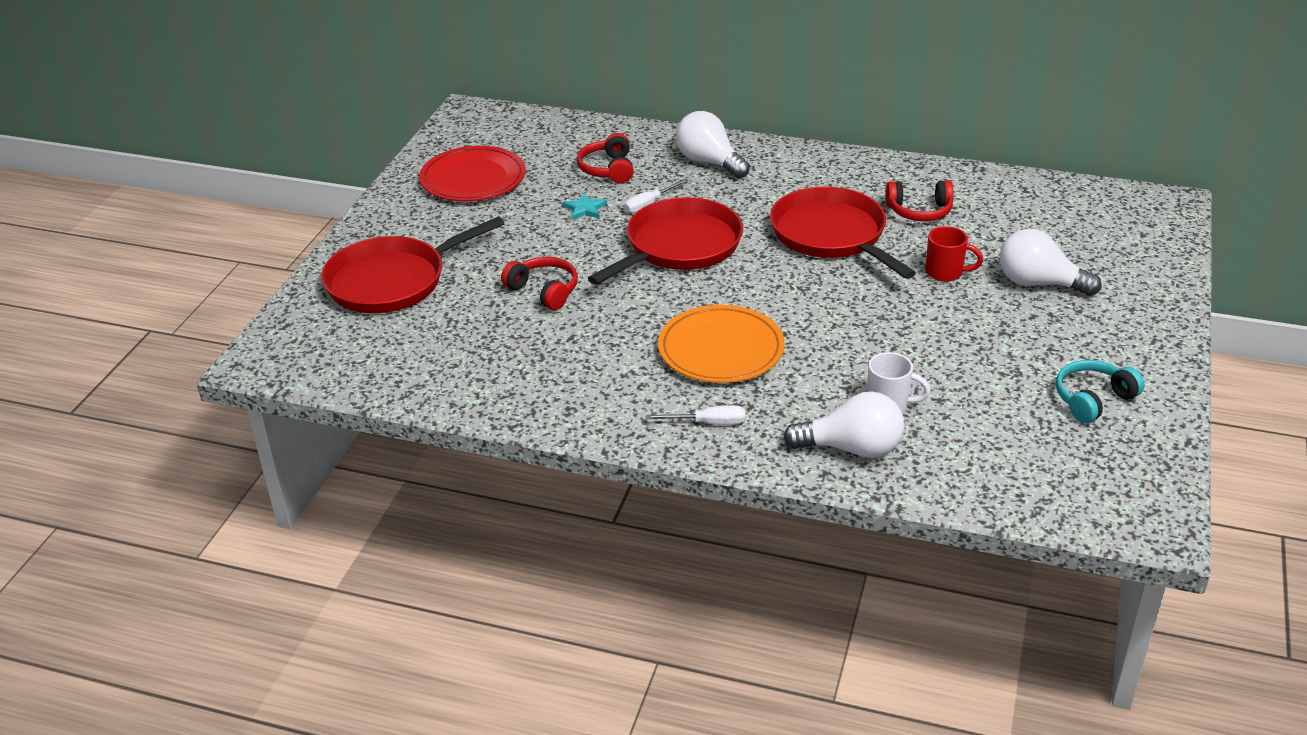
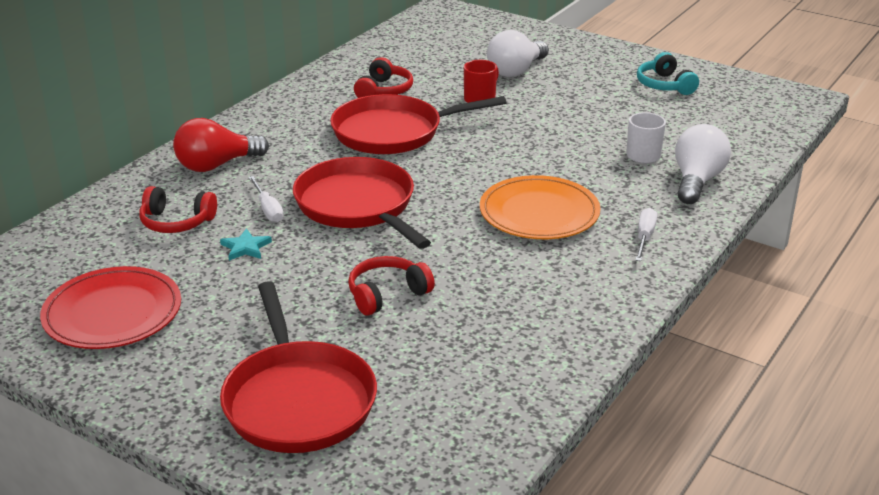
camera: 75 degrees left, 5 degrees down
(709, 162) = (216, 165): white light bulb -> red light bulb

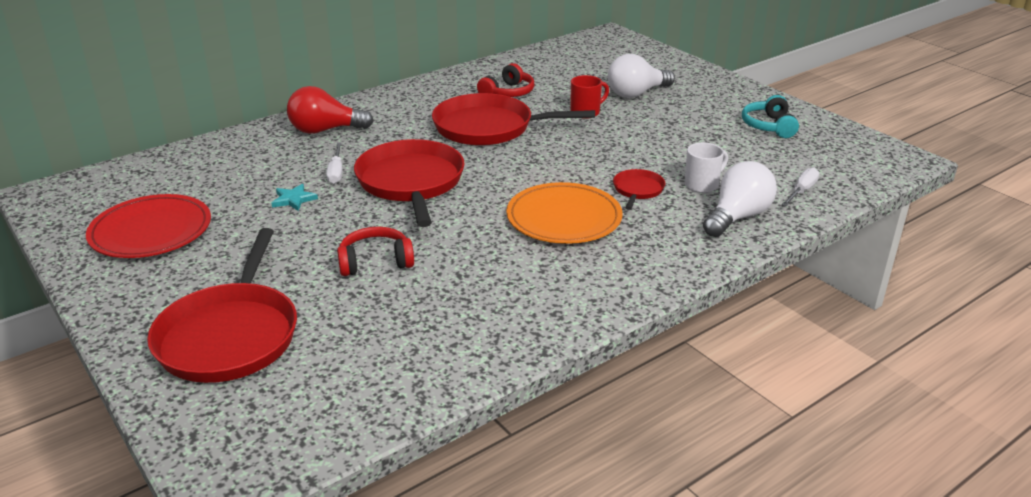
camera: 20 degrees right, 0 degrees up
(176, 222) = (258, 169): red headphones -> none
(588, 171) = (638, 190): none -> red pan
(644, 237) = (647, 259): white screwdriver -> white screwdriver (801, 191)

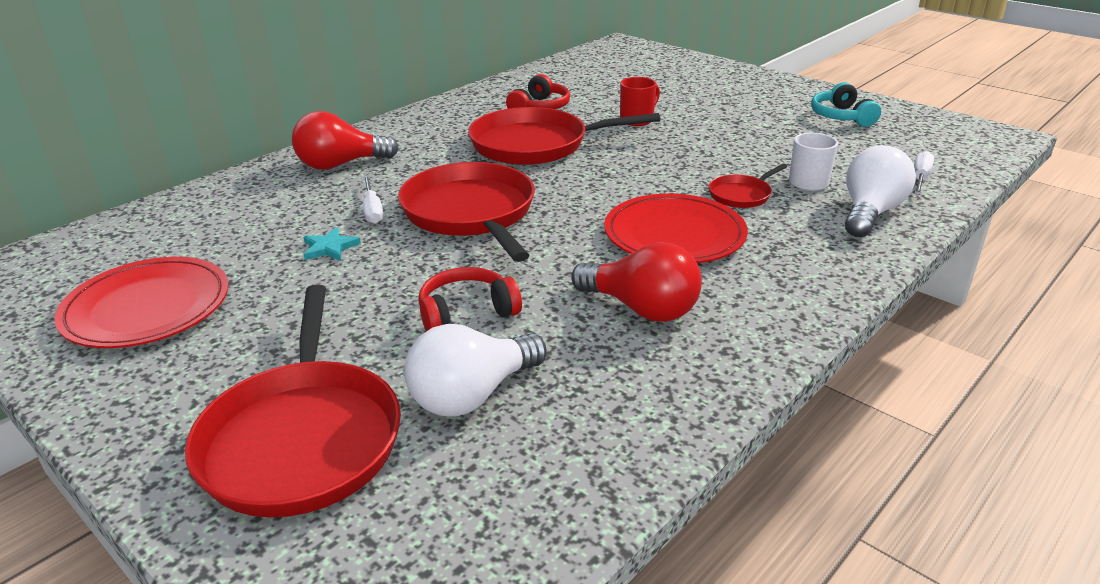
camera: 10 degrees left, 0 degrees up
(507, 274) = (641, 309): none -> red light bulb
(564, 218) = (674, 235): orange plate -> red plate
(636, 93) = (682, 97): white light bulb -> white light bulb (472, 395)
(638, 190) = (741, 195): red pan -> red pan turned 135 degrees counterclockwise

